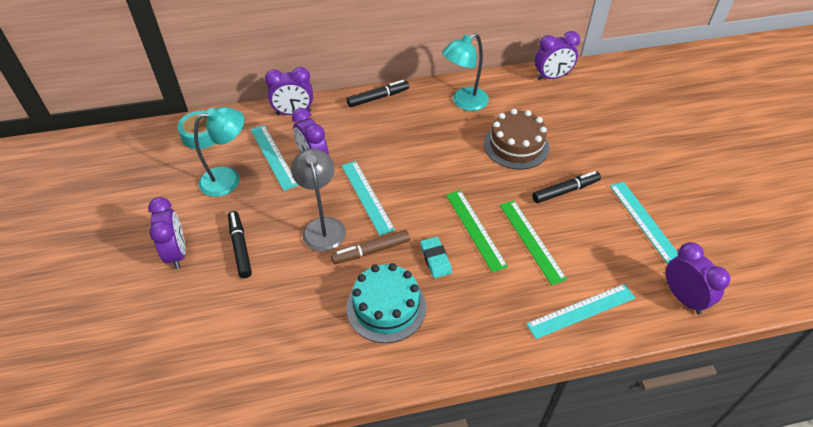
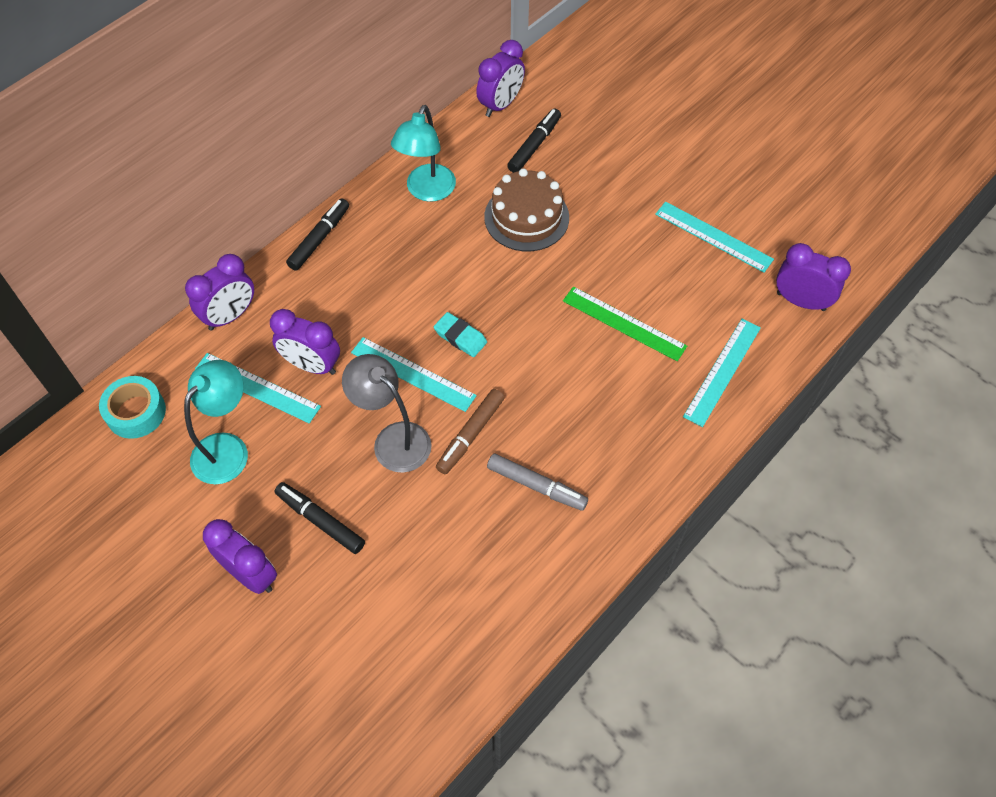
camera: 35 degrees left, 10 degrees up
(386, 307) = (536, 486): turquoise cake -> grey marker
(435, 259) = (545, 403): turquoise eraser -> turquoise eraser (460, 337)
(475, 229) = (559, 344): green ruler -> none
(565, 191) = (616, 245): black marker -> black marker (534, 145)

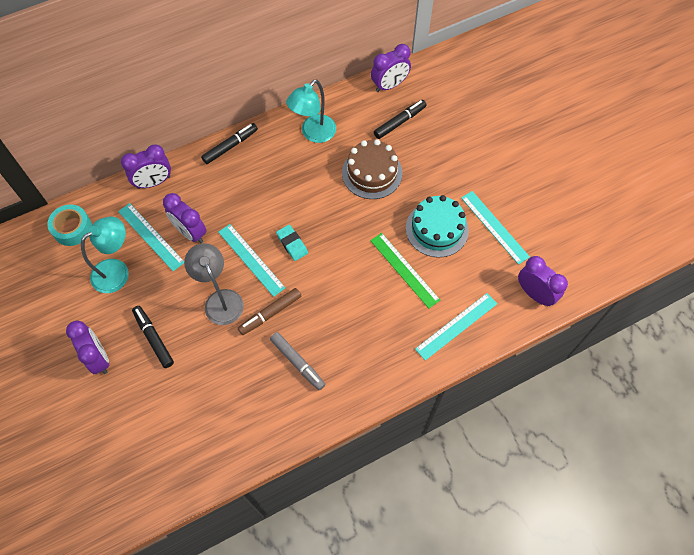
camera: 20 degrees right, 5 degrees up
(642, 261) = (437, 229): none -> turquoise cake

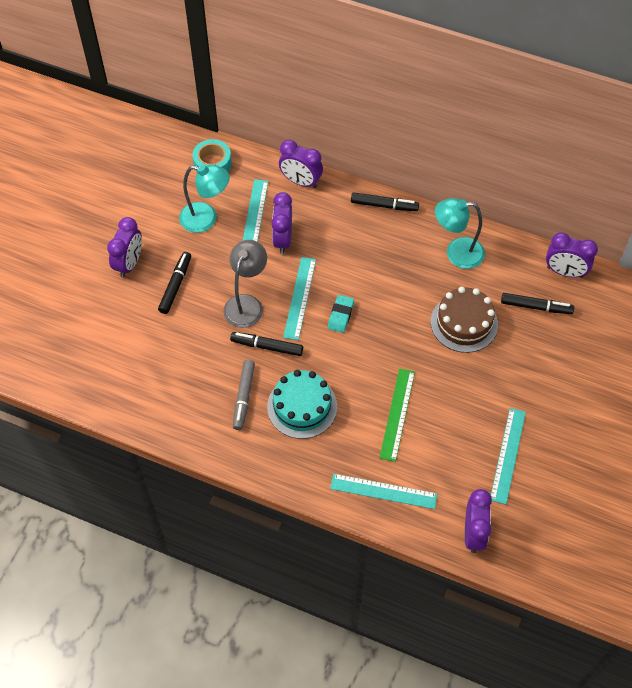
camera: 50 degrees right, 5 degrees down
(270, 313) = (267, 346): brown marker -> black marker
(437, 229) = (460, 411): turquoise cake -> turquoise cake (302, 406)

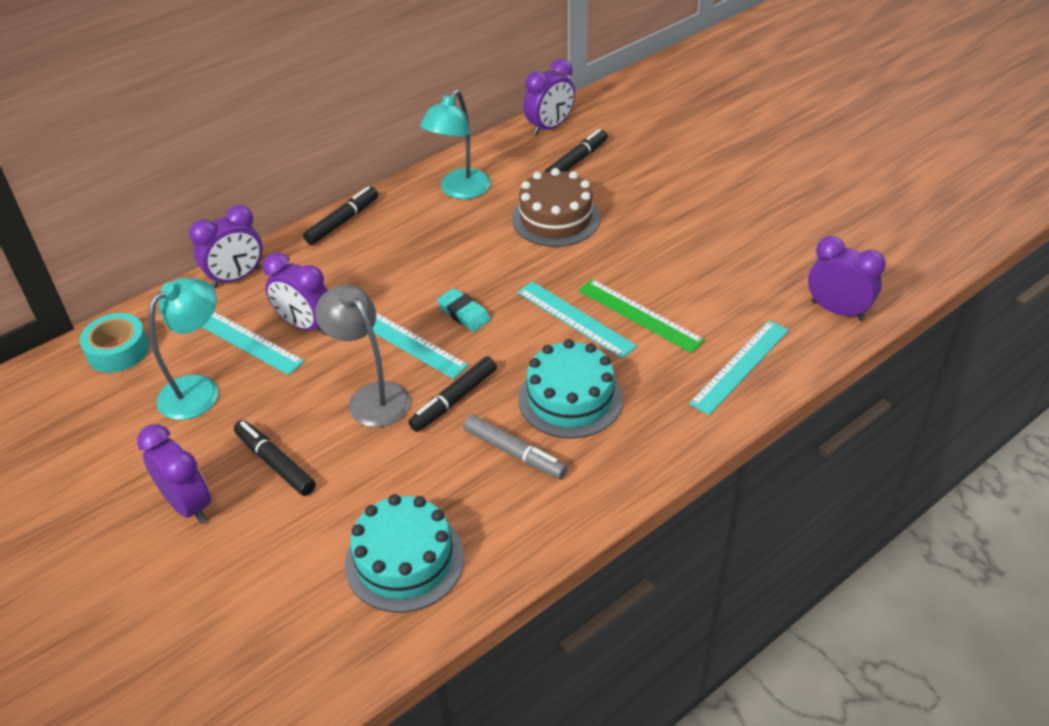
camera: 60 degrees left, 15 degrees down
(144, 381) = (404, 560): none -> turquoise cake
(508, 455) = (750, 247): turquoise ruler -> turquoise ruler (575, 319)

